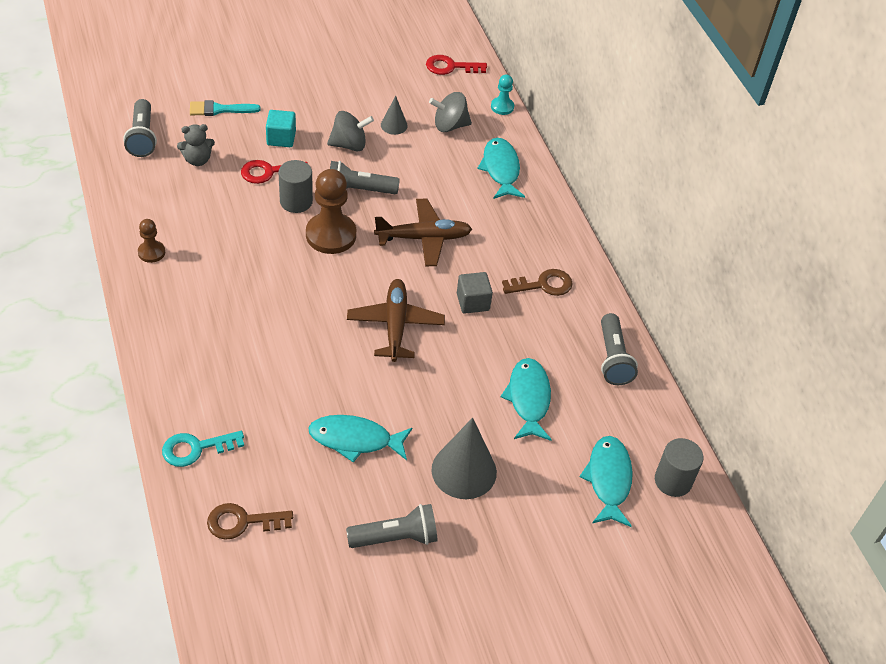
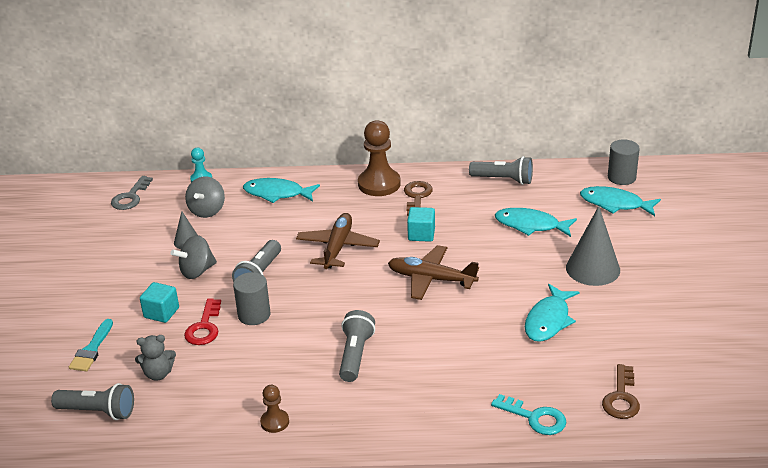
camera: 65 degrees left, 15 degrees down
(196, 449) = (535, 418): turquoise key -> turquoise key turned 60 degrees counterclockwise
(197, 160) = (158, 374): grey teddy bear -> grey teddy bear turned 75 degrees clockwise
(331, 235) = (308, 300): brown pawn -> brown pawn (379, 184)
(349, 145) = (197, 271): grey spinning top -> grey spinning top turned 135 degrees counterclockwise
(396, 537) = (650, 314): grey flashlight -> grey flashlight (355, 355)
(450, 67) = (130, 197): red key -> grey key
(473, 302) = (421, 234): grey cube -> turquoise cube

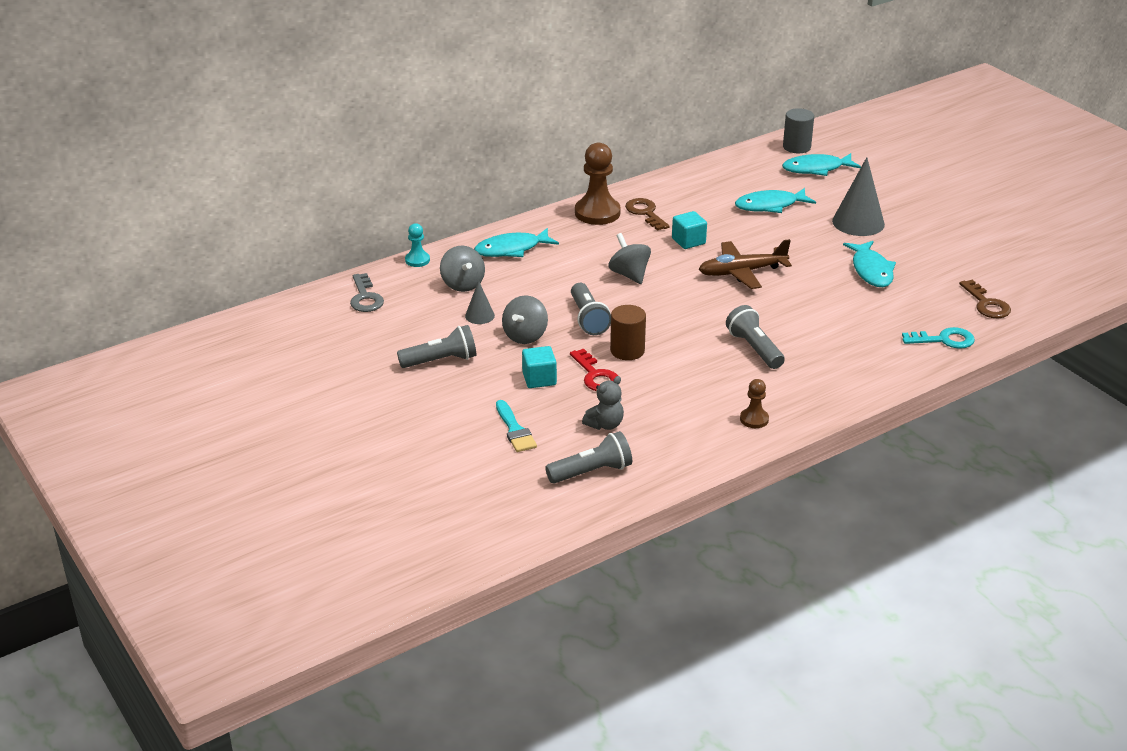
camera: 35 degrees left, 0 degrees up
(254, 315) = (627, 351): grey cylinder -> brown cylinder
(338, 247) = (629, 275): brown plane -> grey spinning top
(503, 180) = (702, 177): grey flashlight -> grey flashlight (441, 361)

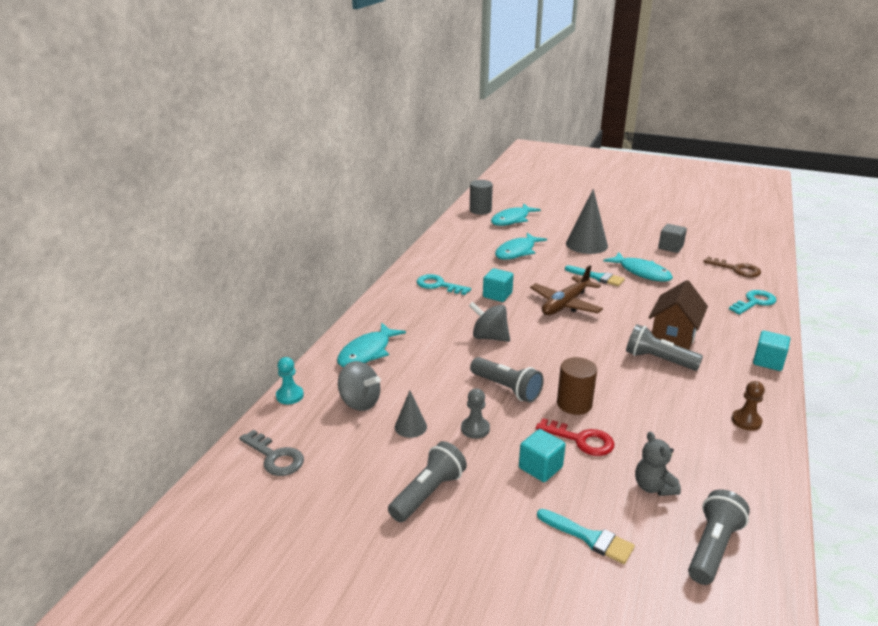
camera: 35 degrees left, 5 degrees down
(525, 336) = (475, 429): grey spinning top -> grey pawn
(597, 213) = (402, 297): brown pawn -> none
(605, 424) = (653, 487): grey teddy bear -> grey teddy bear turned 150 degrees clockwise
(645, 213) = (438, 285): brown key -> turquoise key
(802, 337) = (673, 336): none -> brown house
(815, 259) = (597, 277): none -> turquoise brush
(858, 390) = (768, 361): none -> turquoise cube
(950, 257) = (670, 247): none -> grey cube

